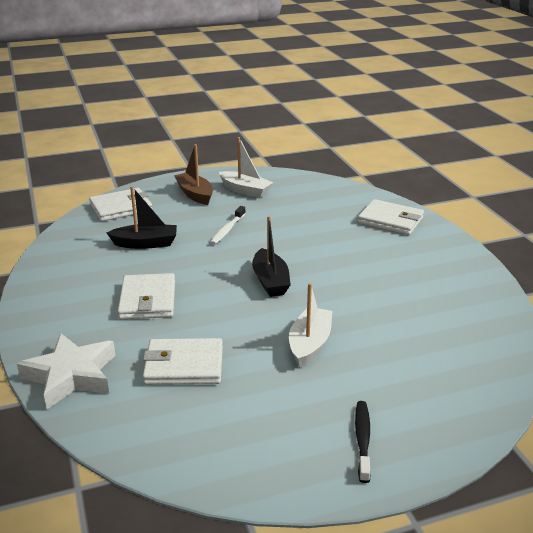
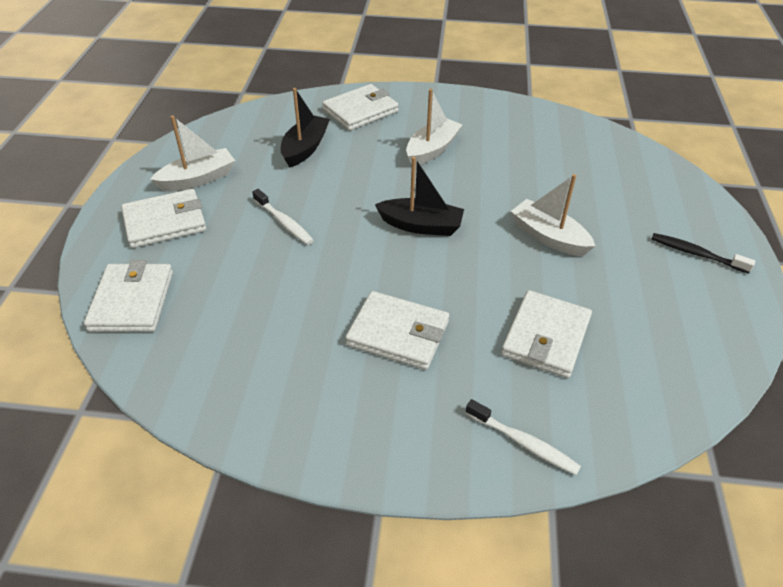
camera: 65 degrees left, 15 degrees up
(71, 375) = (524, 443): white star -> white toothbrush
(145, 244) = (258, 301): black boat -> black boat (305, 148)
(195, 194) = (165, 222): brown boat -> white wallet
(373, 263) = (432, 150): none -> white boat

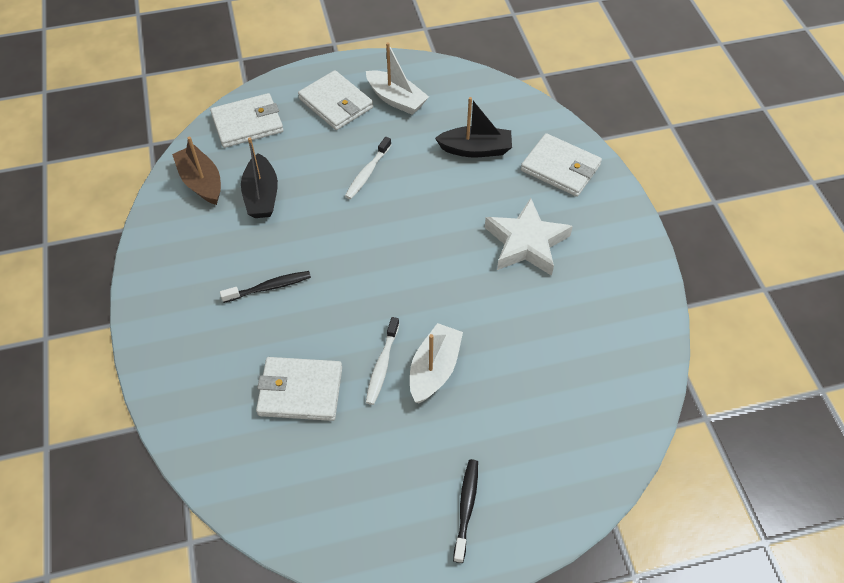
camera: 70 degrees right, 10 degrees up
(196, 365) = (201, 182): none -> brown boat
(398, 333) = (269, 287): white wallet -> black toothbrush
(421, 226) = (405, 266): black boat -> black boat (261, 196)
(432, 150) = (526, 243): white boat -> white star
(524, 443) = (186, 396): white toothbrush -> white toothbrush (382, 365)

